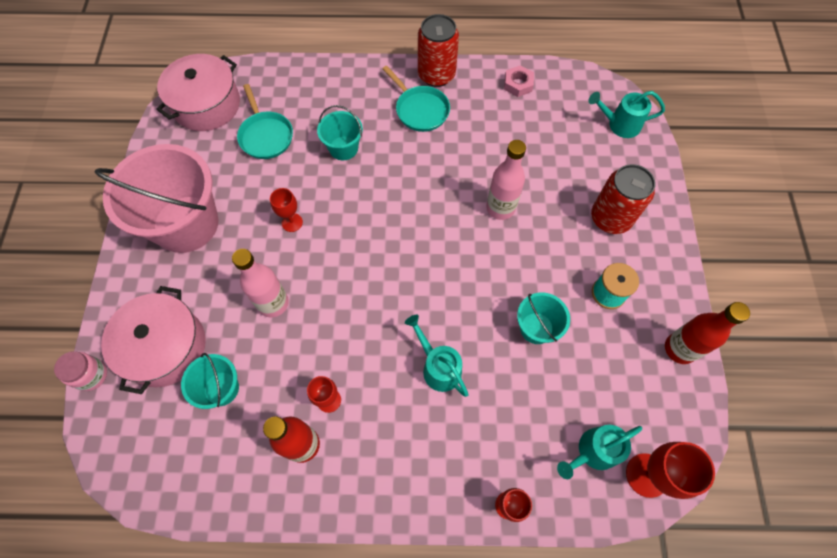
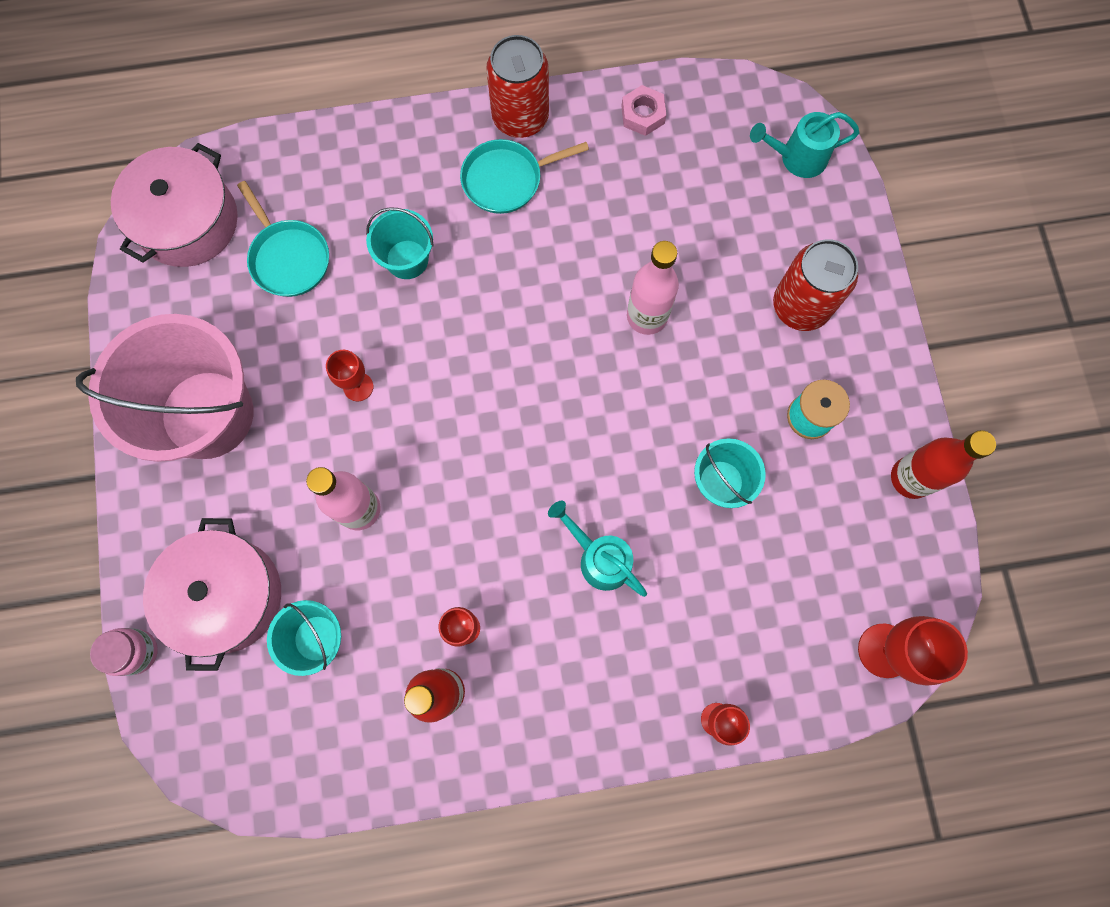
camera: 10 degrees left, 10 degrees up
(420, 110) = (506, 179): turquoise pan -> turquoise pan turned 120 degrees clockwise
(592, 452) = (813, 634): turquoise watering can -> none

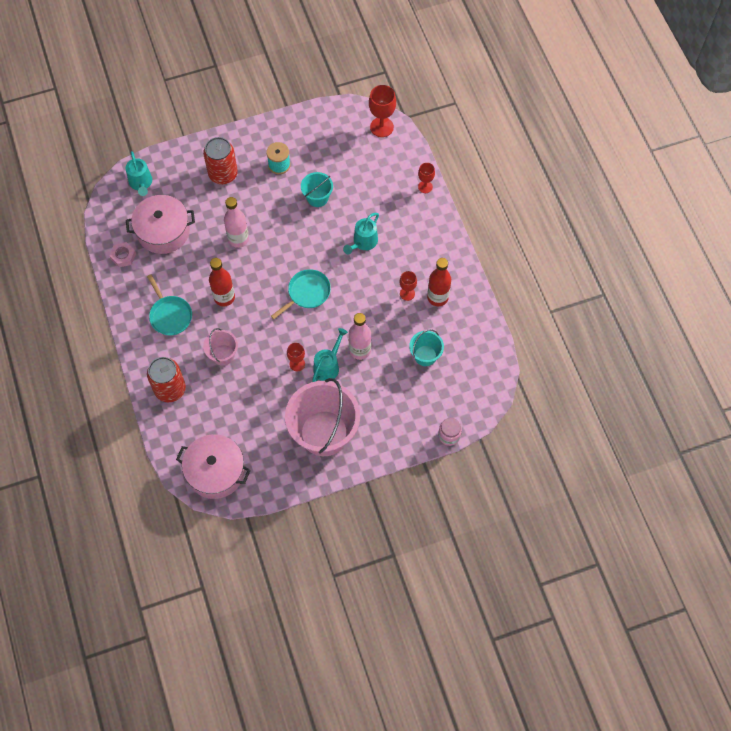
camera: 100 degrees left, 10 degrees down
(226, 595) = (414, 401): pink pot -> pink pot (163, 231)
(288, 258) = (230, 414): turquoise pan -> turquoise pan (307, 293)
(341, 444) = (328, 365): none -> turquoise watering can
(407, 259) = (223, 355): turquoise bucket -> pink bucket
(520, 117) = (131, 315): red can -> red can (170, 389)
(910, 478) = (301, 123): red bottle -> red bottle (224, 297)

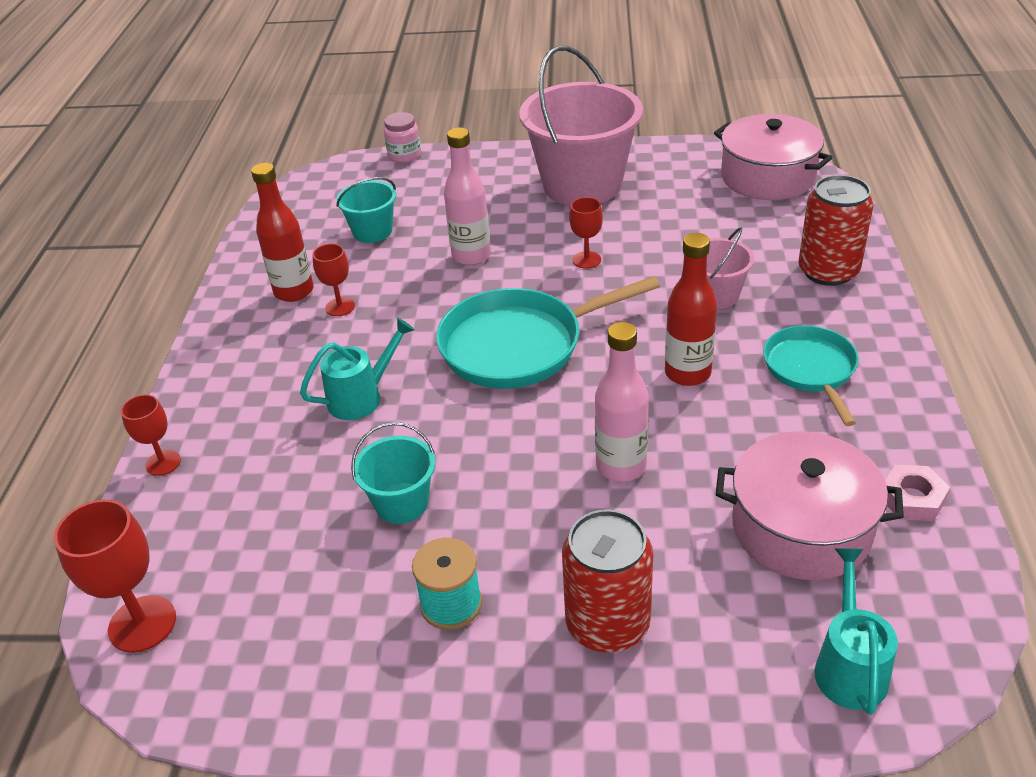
camera: 155 degrees left, 25 degrees down
(307, 293) = (519, 345): turquoise pan -> turquoise pan, size x1.62
(328, 365) = (534, 249): turquoise watering can -> none

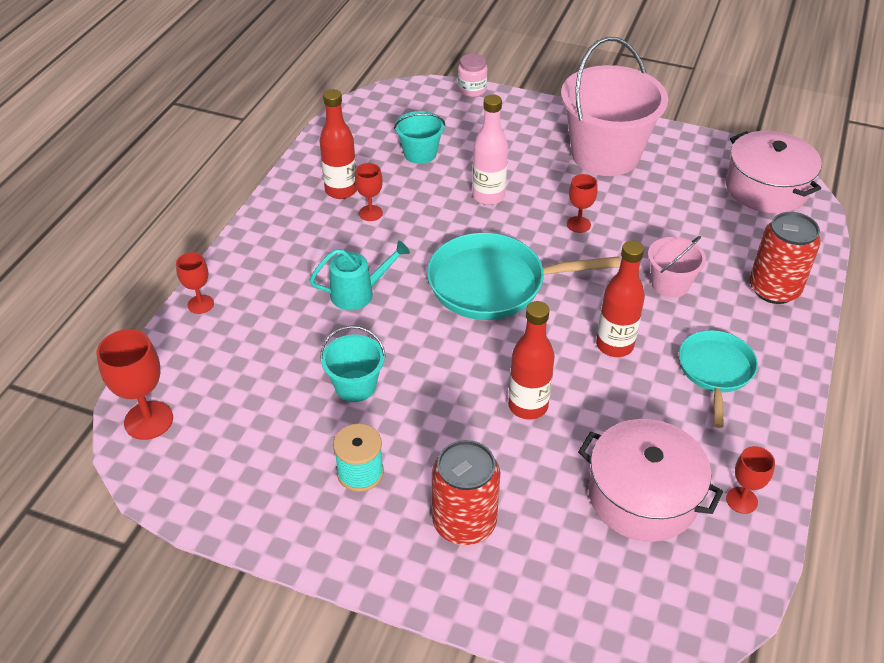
camera: 15 degrees right, 5 degrees up
(621, 466) = (528, 406): pink bottle -> red bottle
(849, 665) = (626, 609): turquoise watering can -> none
(912, 499) = (741, 500): pink nut -> red goblet

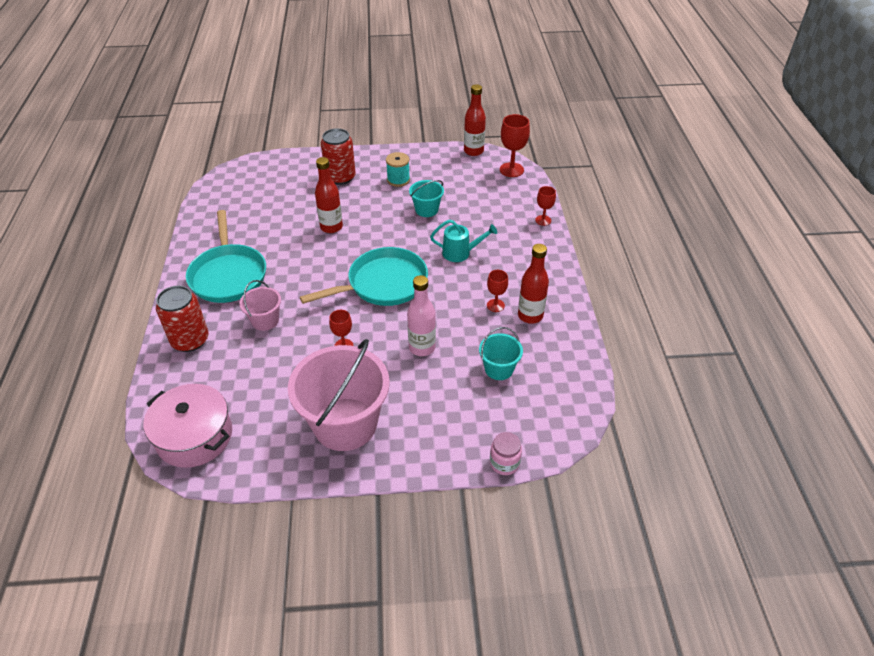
camera: 155 degrees right, 0 degrees up
(359, 293) = (461, 253): turquoise watering can -> turquoise watering can turned 135 degrees counterclockwise
(614, 345) = (293, 271): red bottle -> red bottle (473, 151)
(643, 495) = (260, 208): pink pot -> none
(715, 371) = (228, 275): turquoise pan -> turquoise pan, size x1.62
(741, 500) = (210, 220): red goblet -> none

